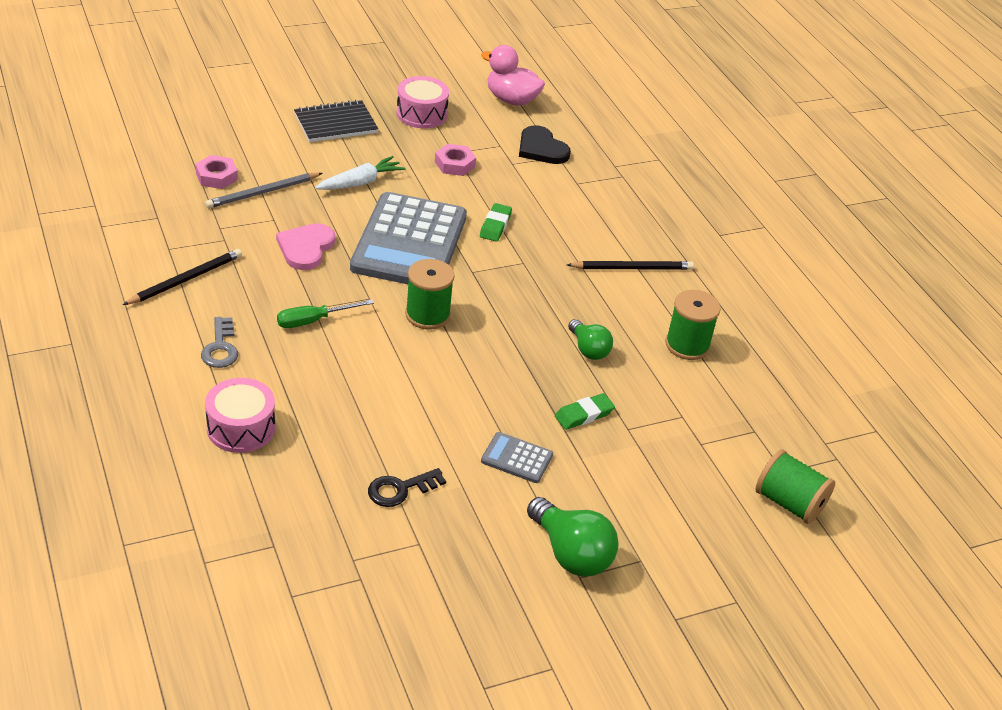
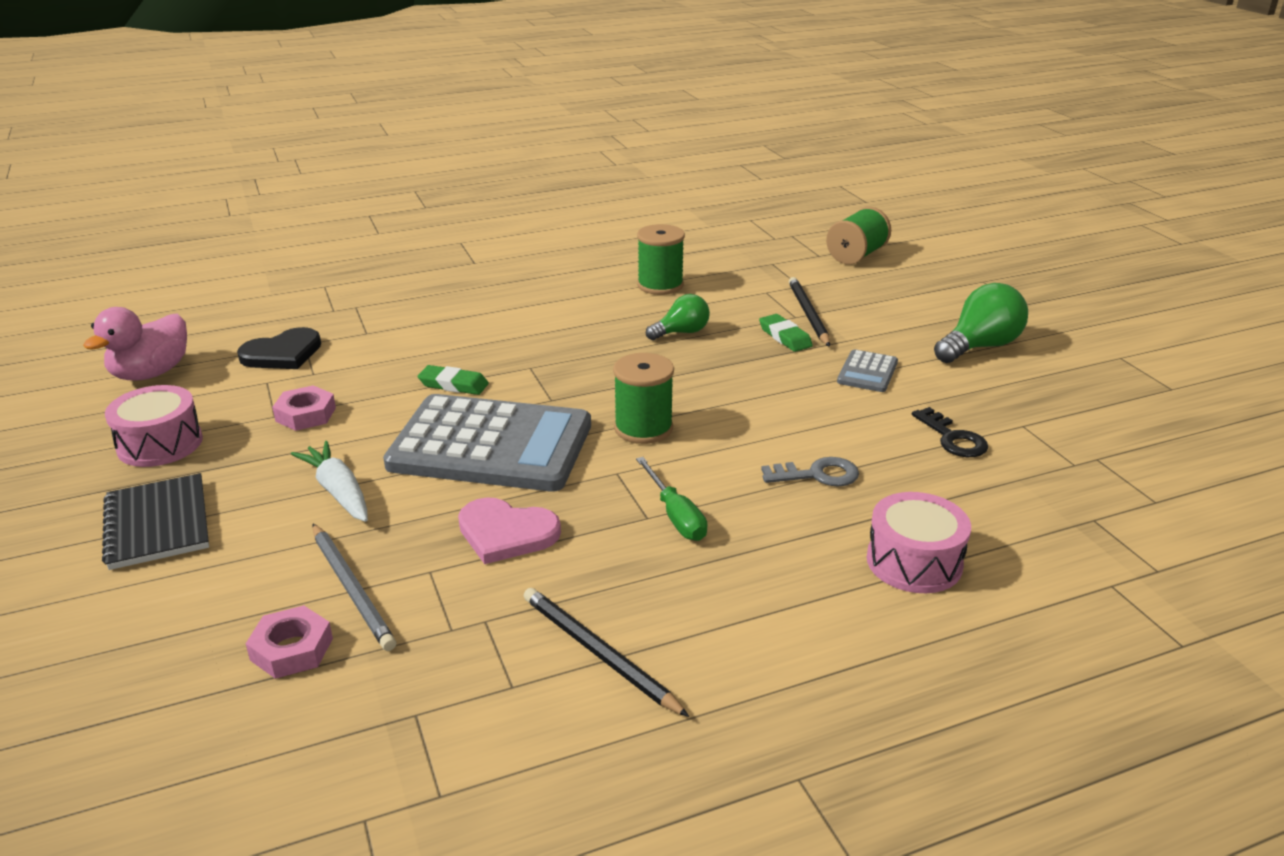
camera: 85 degrees left, 10 degrees down
(220, 348) = (758, 597): grey key -> grey key (817, 475)
(632, 268) = (536, 306): black pencil -> black pencil (808, 314)

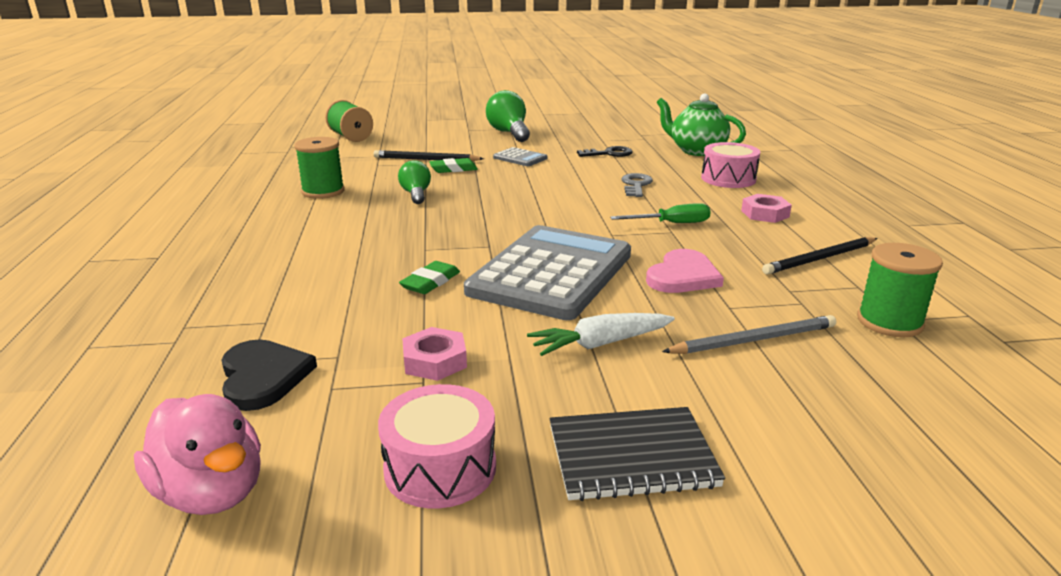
camera: 75 degrees left, 5 degrees down
(291, 649) = (837, 368): pink nut -> pink nut (765, 214)
(643, 428) = (555, 220): green spool -> green spool (889, 322)
(1050, 523) = (696, 151): none -> green teapot

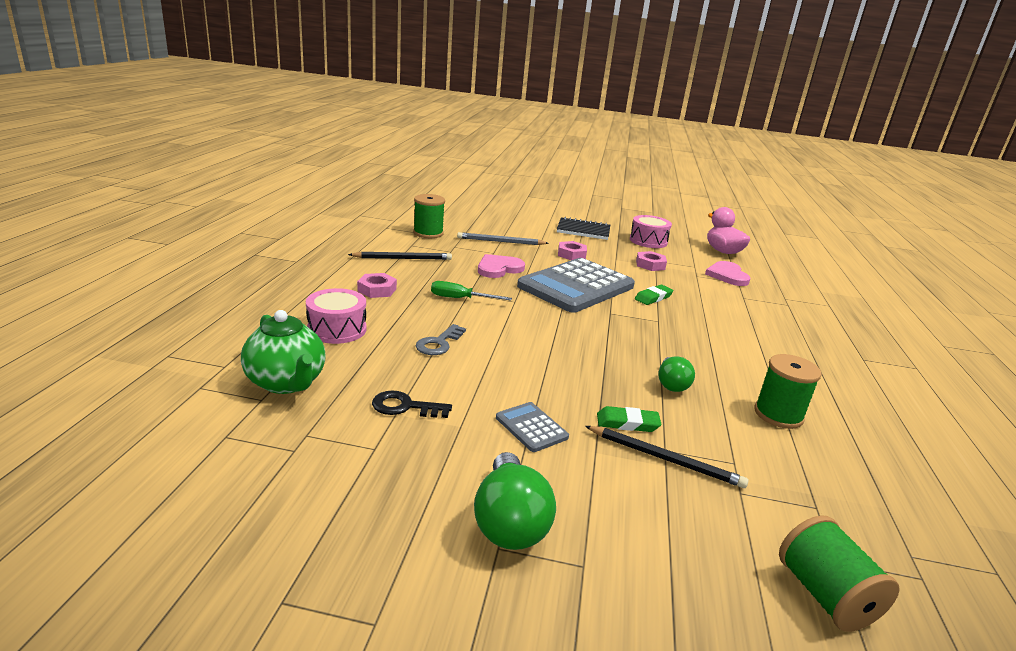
camera: 165 degrees left, 0 degrees up
(263, 377) = (727, 275): black heart -> pink heart
(600, 344) = (571, 254): white carrot -> pink nut

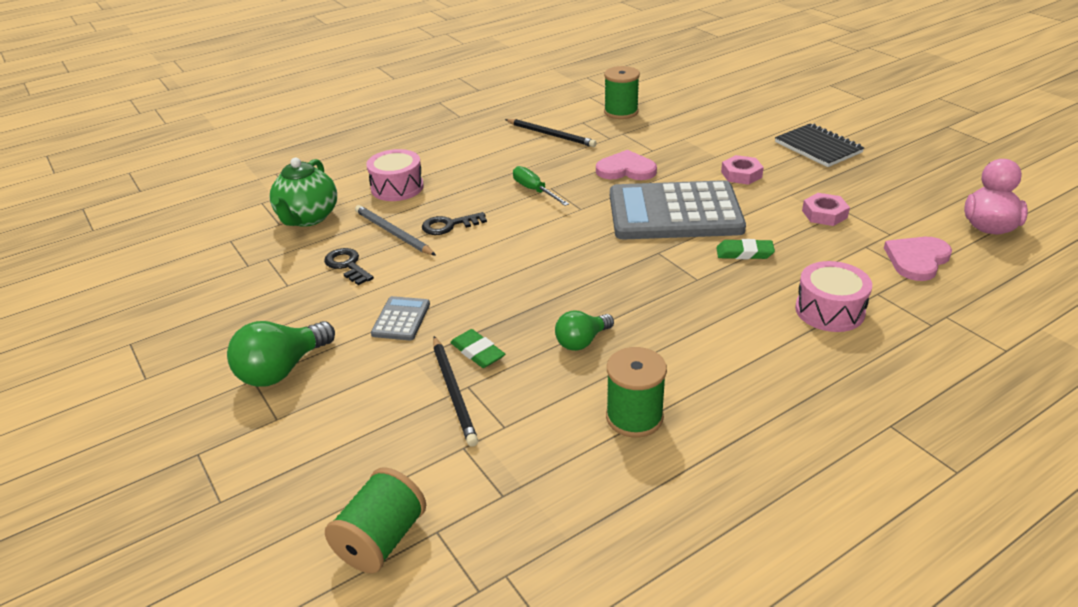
camera: 50 degrees right, 10 degrees up
(377, 290) = (479, 161): pink nut -> none
(439, 343) = (449, 225): grey key -> black key
(500, 241) = (683, 139): grey pencil -> grey pencil (393, 233)
(648, 241) = (889, 183): pink drum -> pink drum (829, 310)

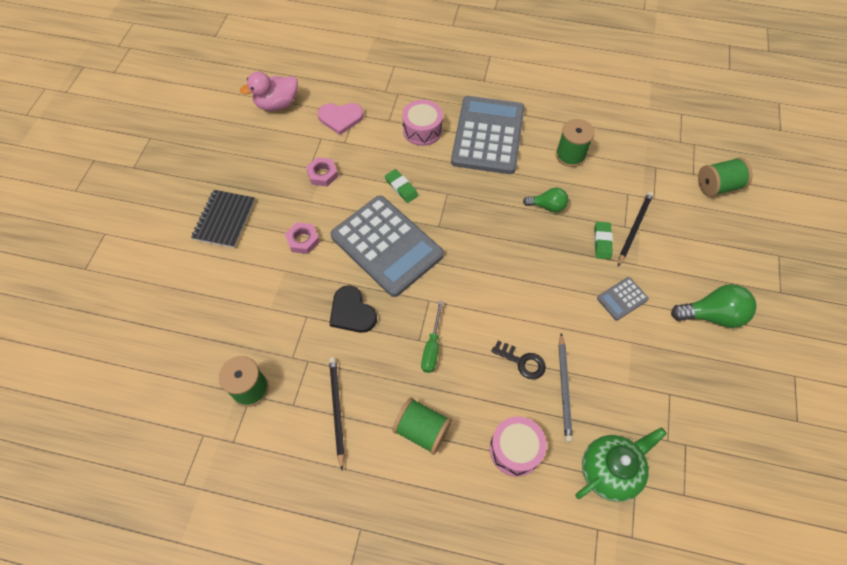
camera: 135 degrees left, 25 degrees up
(347, 265) = (619, 379): black key -> none
(479, 159) = (422, 430): none -> green spool
(626, 169) = (352, 312): pink heart -> black heart
(759, 361) = (488, 135): none -> grey calculator

